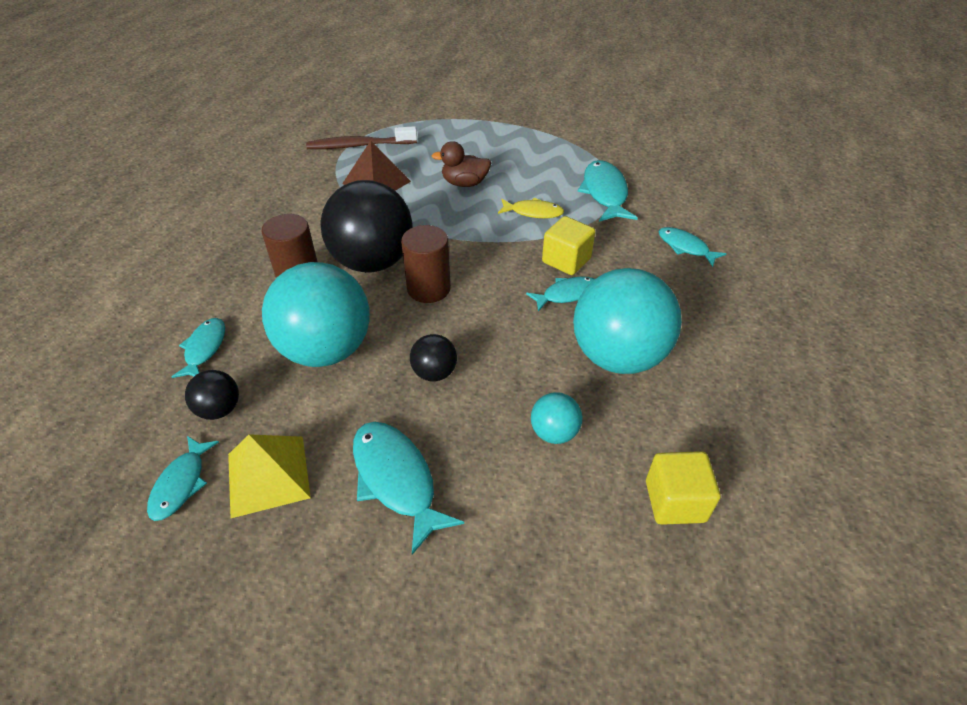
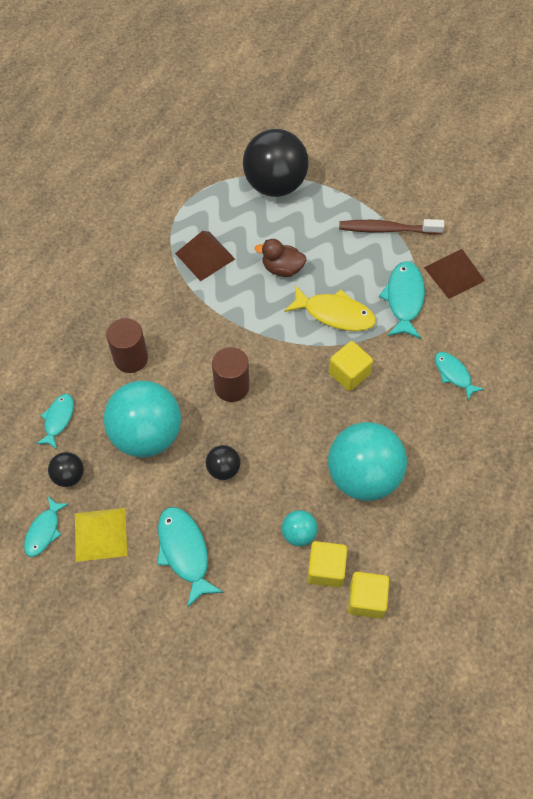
camera: 10 degrees right, 15 degrees up
(359, 145) = (195, 204): brown toothbrush -> brown toothbrush (387, 229)
(372, 262) = (191, 351): black ball -> black ball (275, 185)
(533, 212) = (335, 314): yellow fish -> yellow fish, size x1.59
(567, 294) = (340, 410): turquoise fish -> none
(605, 471) = (326, 569): none -> yellow cube
(649, 169) = (454, 274): none -> brown pyramid

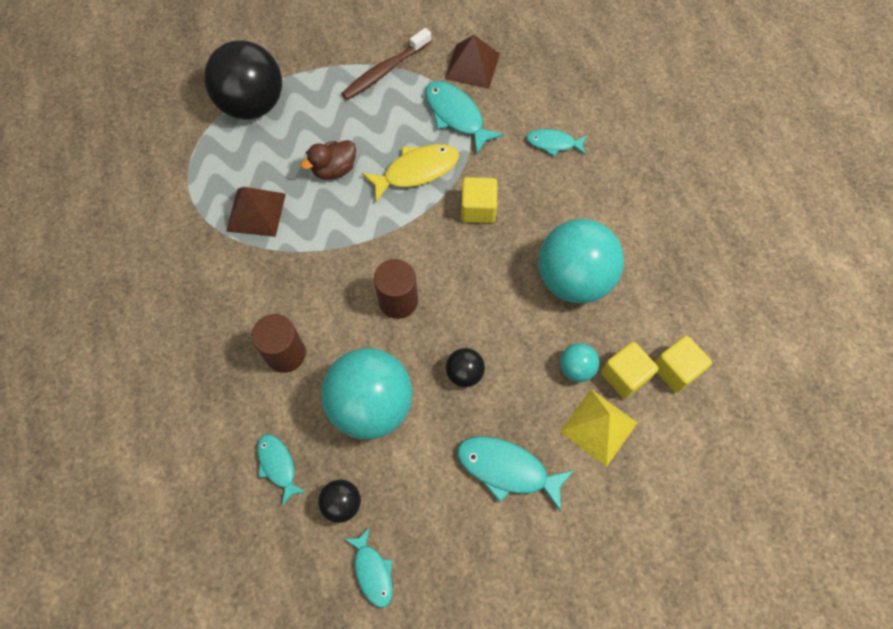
camera: 45 degrees left, 5 degrees up
(100, 534) = (424, 524): yellow pyramid -> yellow pyramid (598, 427)

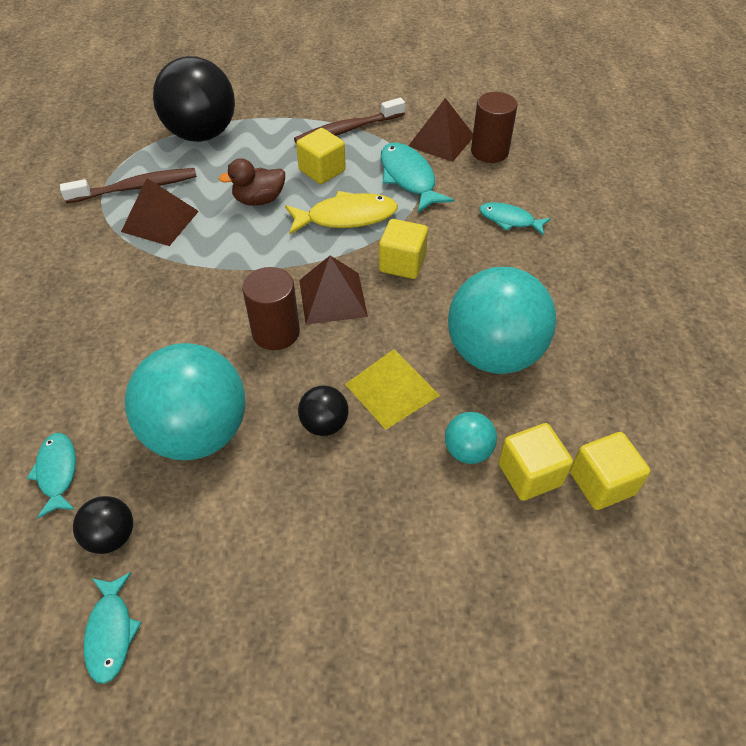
camera: 15 degrees right, 15 degrees down
(218, 180) = (136, 188): none -> brown toothbrush
(285, 354) = (125, 357): brown cylinder -> brown cylinder (489, 152)
(378, 124) = (322, 171): none -> yellow cube
(432, 256) = (332, 298): none -> brown pyramid
(507, 469) = (338, 549): turquoise fish -> none
(598, 427) = (477, 527): yellow pyramid -> yellow pyramid (392, 389)

